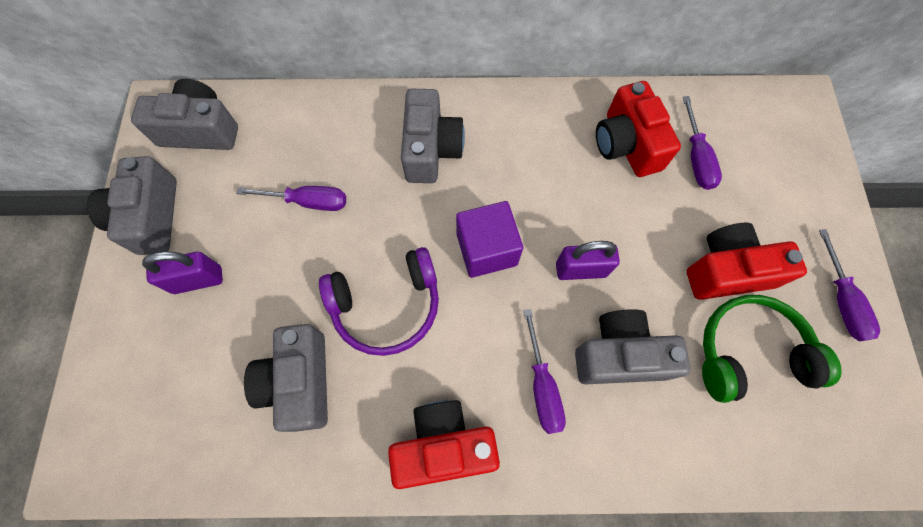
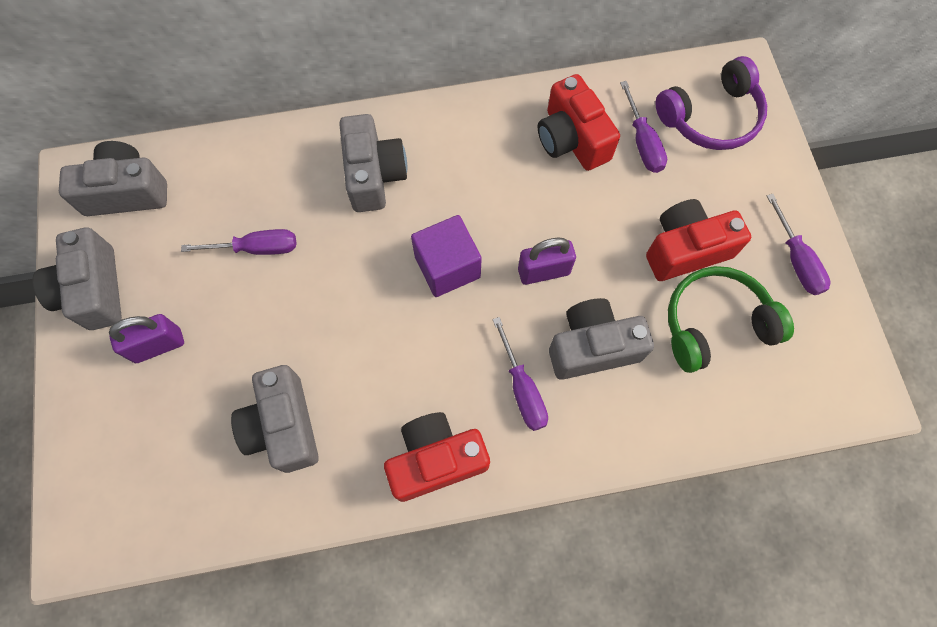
camera: 10 degrees left, 0 degrees up
(387, 305) = (357, 338): purple headphones -> purple headphones (711, 117)

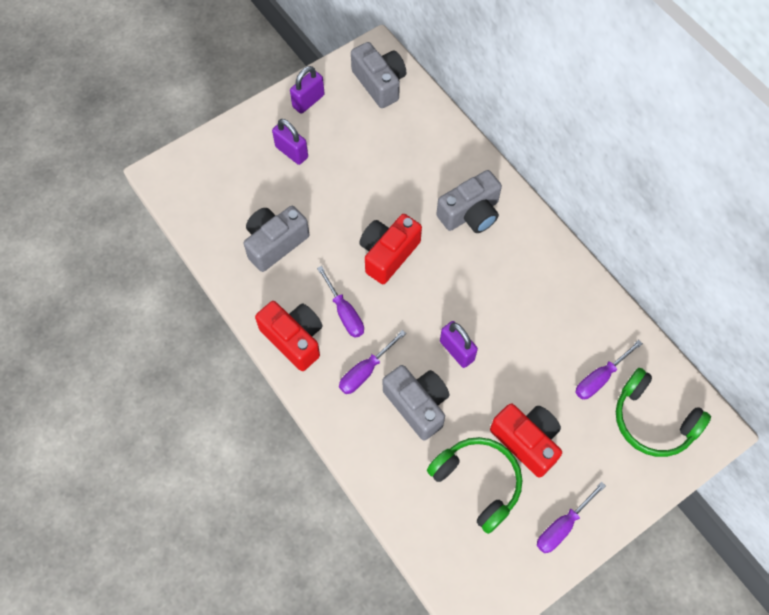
camera: 65 degrees right, 5 degrees down
(94, 290) = (308, 101): grey camera -> purple padlock
(256, 248) = (381, 172): purple screwdriver -> purple screwdriver (344, 312)
(447, 267) = (427, 288): purple cube -> none
(572, 139) = (573, 328): red camera -> red camera (388, 254)
(711, 117) = (653, 420): purple headphones -> green headphones

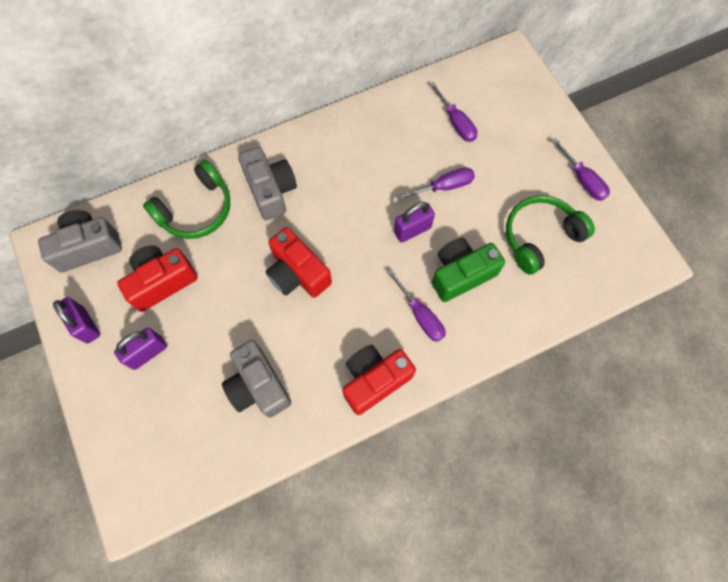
camera: 80 degrees left, 5 degrees up
(344, 312) = (354, 325): purple screwdriver -> purple screwdriver (443, 187)
(417, 405) = (461, 274): grey camera -> green camera
(526, 441) = (506, 190): red camera -> red camera (162, 281)
(653, 420) = (498, 94): green headphones -> green headphones (196, 210)

